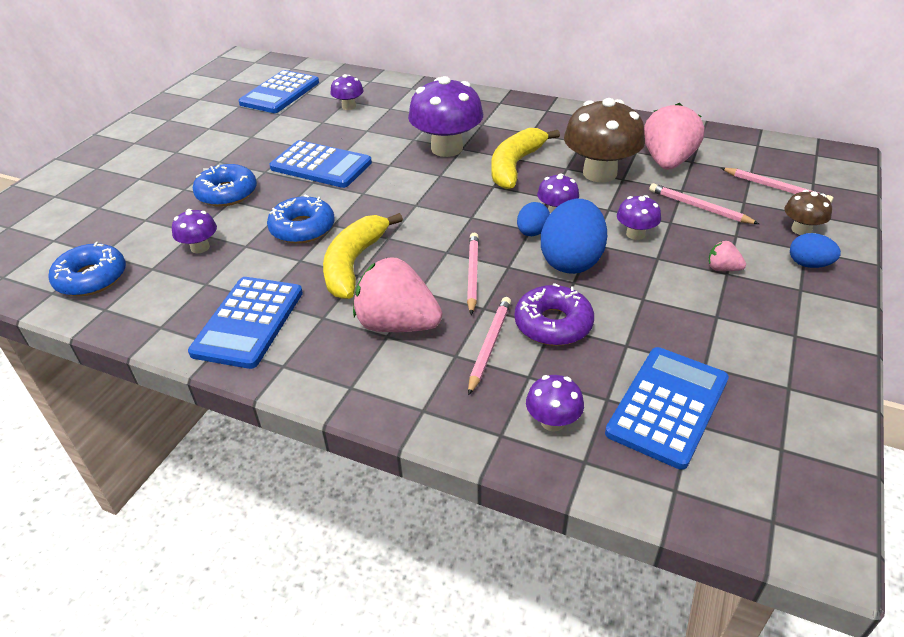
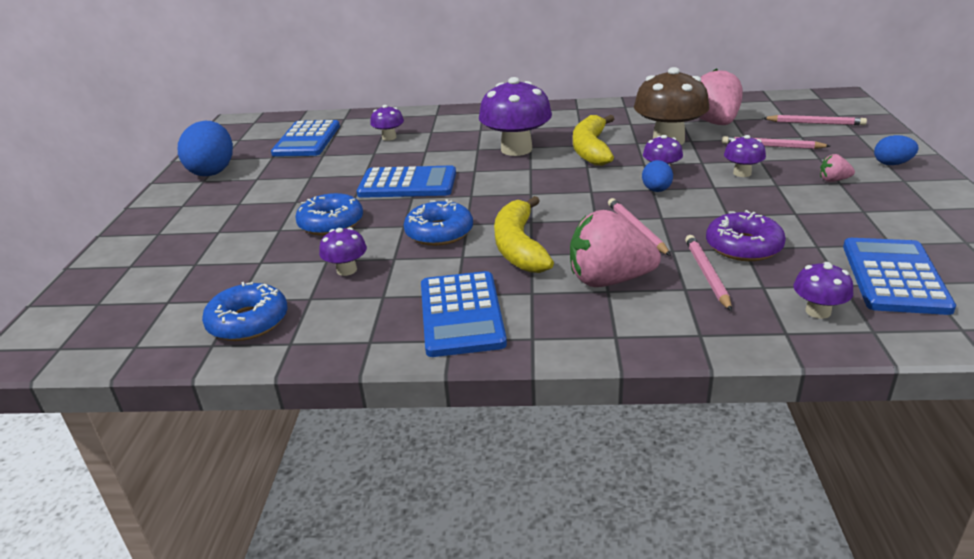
camera: 20 degrees left, 10 degrees down
(571, 261) = (710, 202): blue egg -> blue egg (213, 171)
(801, 229) = (862, 144): brown mushroom -> none

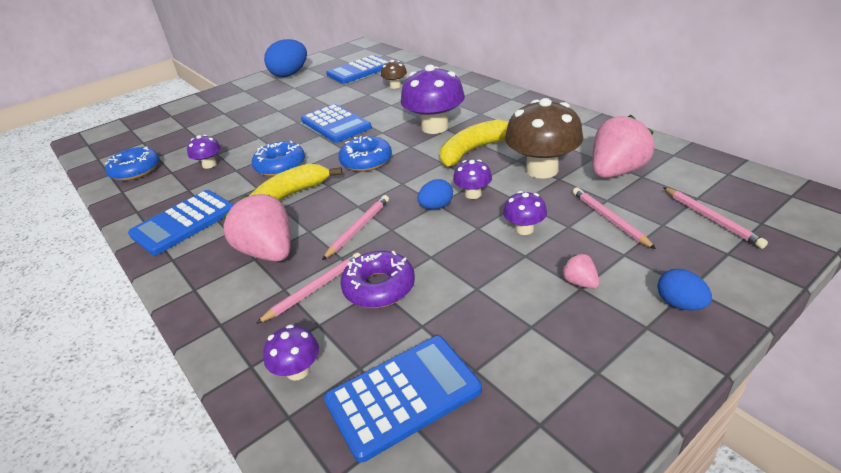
camera: 50 degrees right, 5 degrees up
(331, 223) = (260, 132): blue donut -> blue donut (366, 161)
(389, 137) = (395, 86): purple mushroom -> brown mushroom

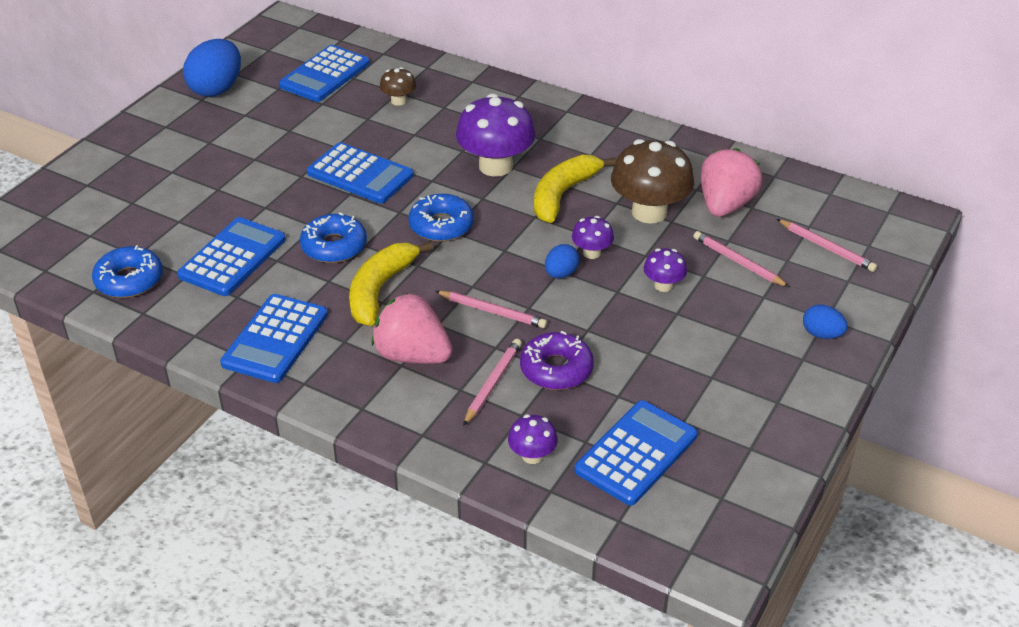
camera: 25 degrees left, 5 degrees up
(209, 165) = (232, 257): purple mushroom -> blue calculator
(359, 228) = (492, 312): pink pencil -> pink pencil turned 105 degrees clockwise
(579, 282) = (735, 330): pink strawberry -> none

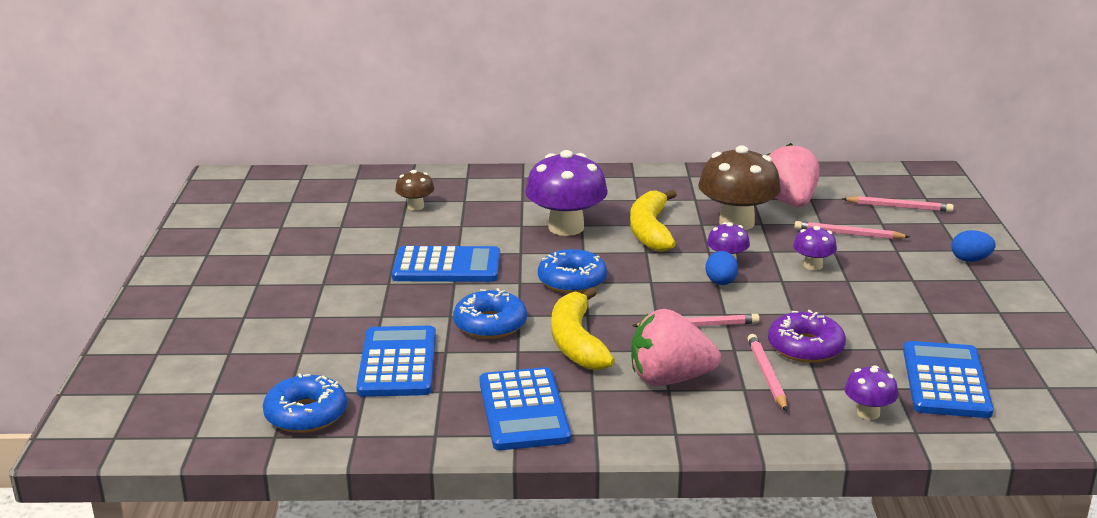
camera: 30 degrees left, 15 degrees down
(217, 89) = (214, 243): blue egg -> none
(325, 75) = (317, 206): blue calculator -> none

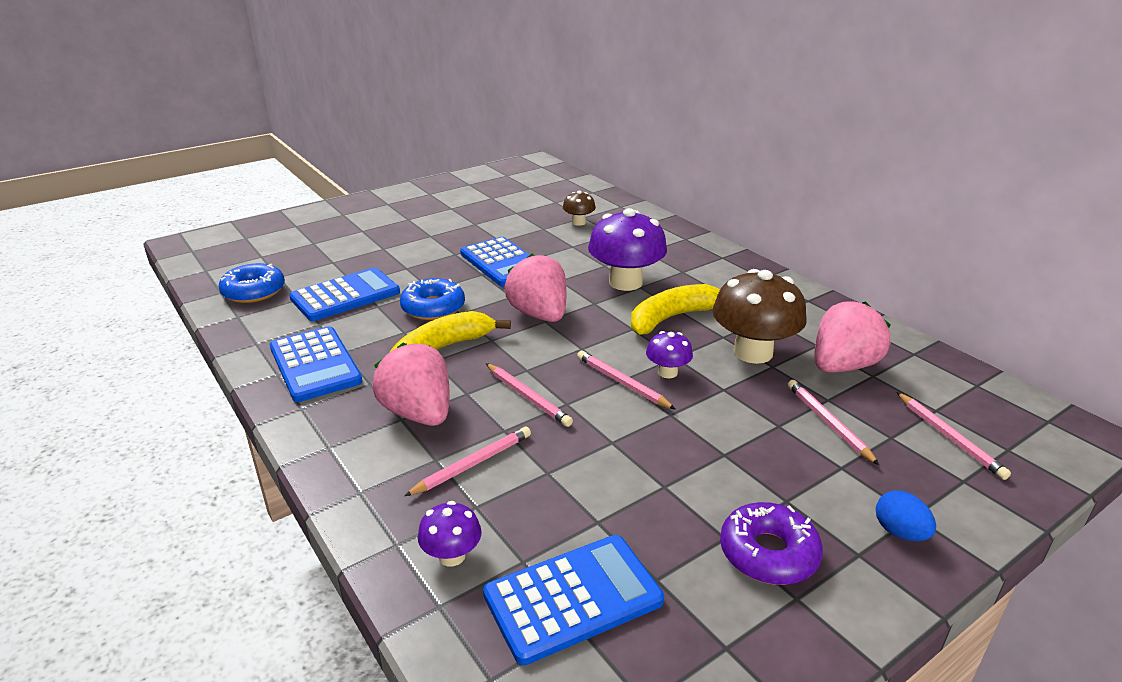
camera: 55 degrees right, 5 degrees up
(524, 410) = (315, 364): blue calculator -> blue calculator turned 75 degrees counterclockwise
(572, 281) = (539, 315): blue donut -> pink strawberry
(721, 283) = (622, 382): blue egg -> pink pencil
(805, 347) = (549, 471): purple donut -> purple donut (768, 553)
(813, 265) = (726, 422): purple mushroom -> none

